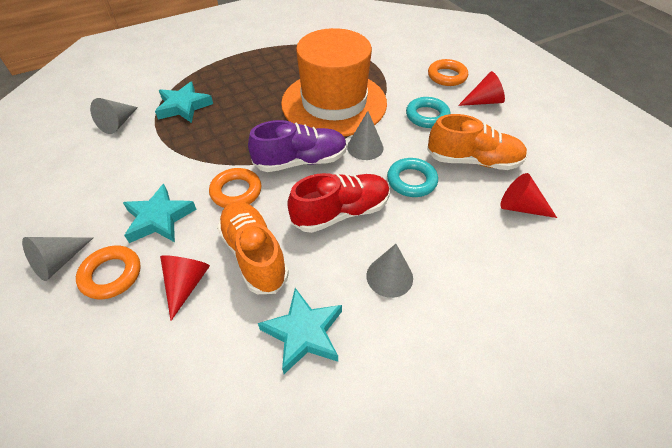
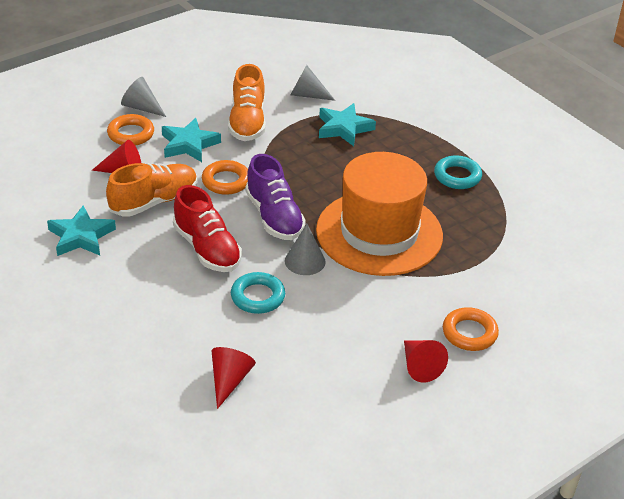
camera: 80 degrees right, 10 degrees down
(389, 276) = (135, 282): grey cone -> none
(427, 116) = (374, 311): turquoise ring -> turquoise ring (457, 176)
(473, 161) = (298, 347): orange shoe -> orange shoe (247, 122)

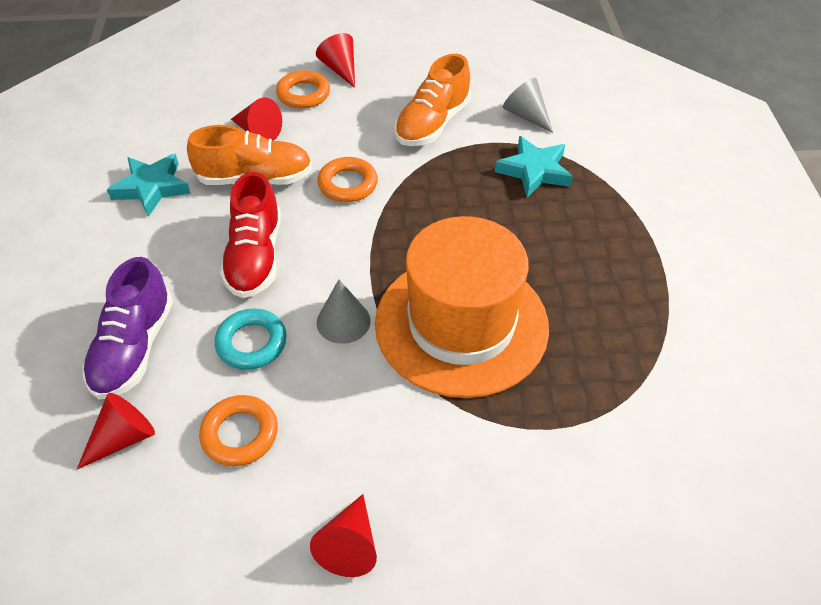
camera: 35 degrees right, 10 degrees up
(141, 107) = (340, 69): grey cone -> red cone
(189, 144) = (349, 127): turquoise star -> none
(274, 217) = (360, 249): purple shoe -> purple shoe (134, 348)
(457, 176) = (625, 289): turquoise ring -> none
(469, 333) = (455, 530): orange ring -> orange ring (240, 434)

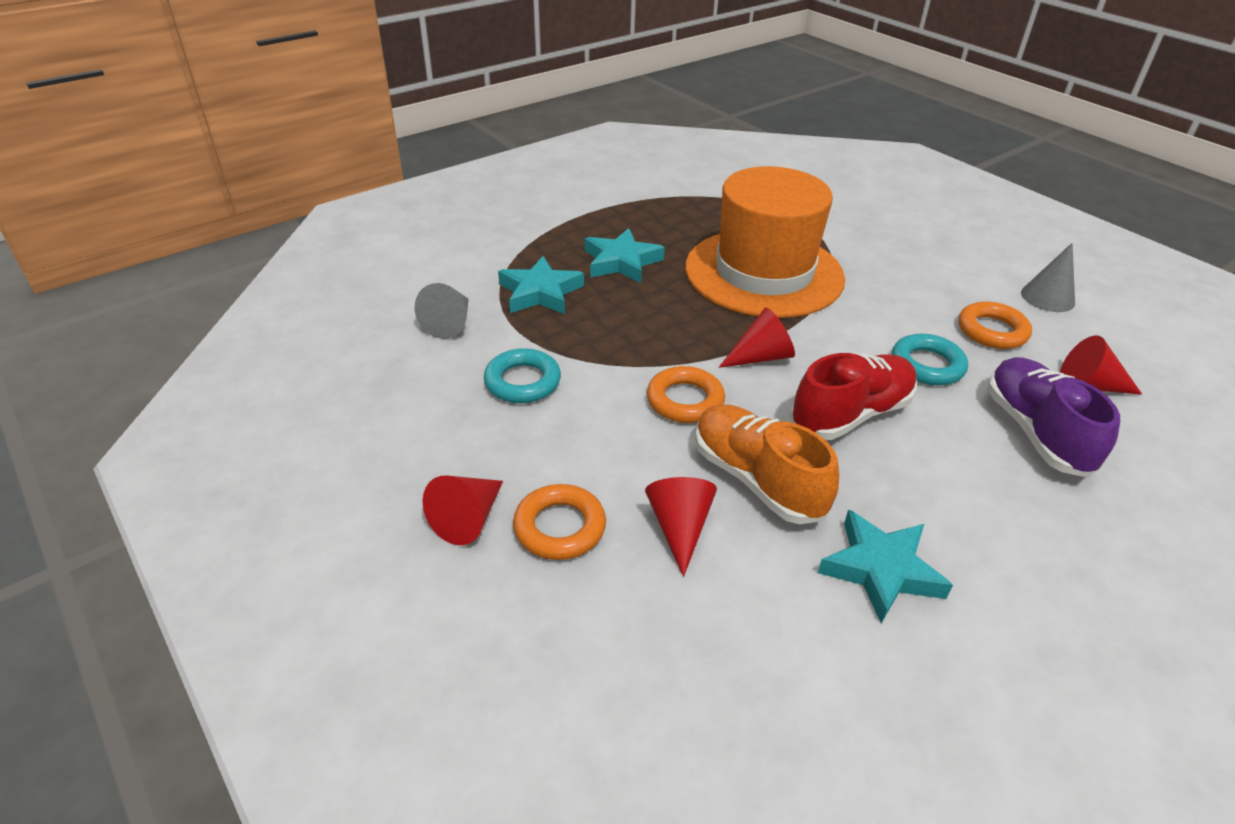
camera: 125 degrees left, 10 degrees down
(134, 348) = (1035, 432): purple shoe -> purple shoe turned 75 degrees counterclockwise
(343, 321) = (839, 327): grey cone -> grey cone (1047, 297)
(349, 545) = (972, 257): red cone -> red cone (760, 357)
(432, 124) = (522, 382): orange shoe -> turquoise ring
(549, 237) = (621, 262): none -> turquoise star

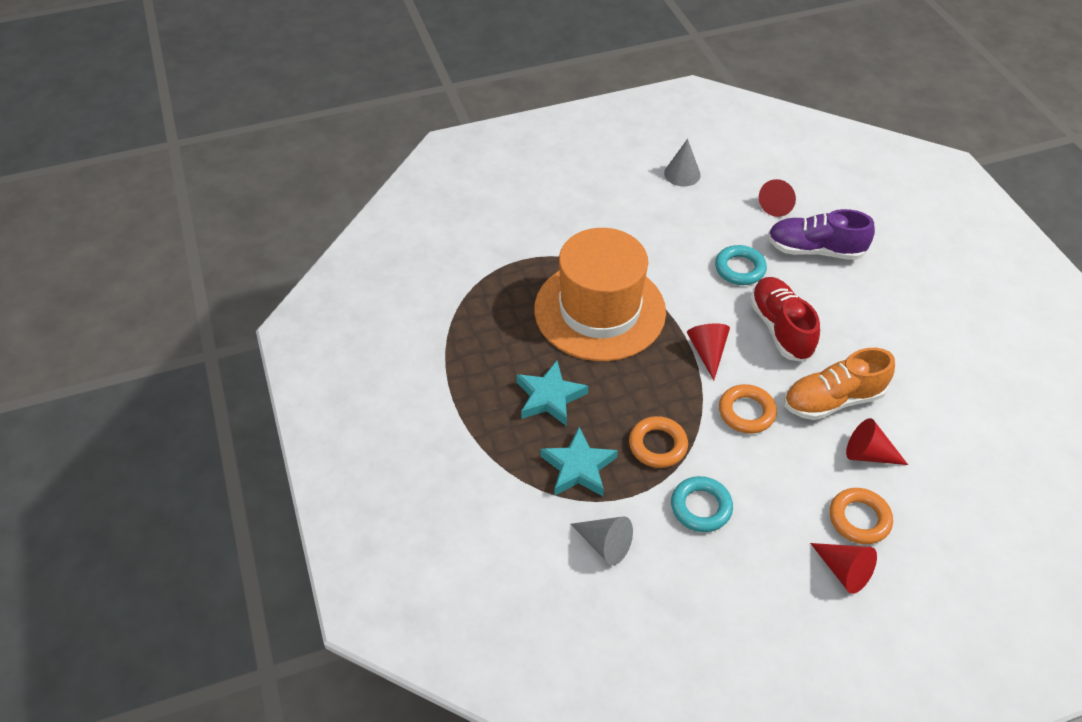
camera: 70 degrees left, 10 degrees up
(881, 570) = (913, 370): turquoise star -> none
(992, 331) = (711, 219): orange ring -> orange ring (657, 445)

